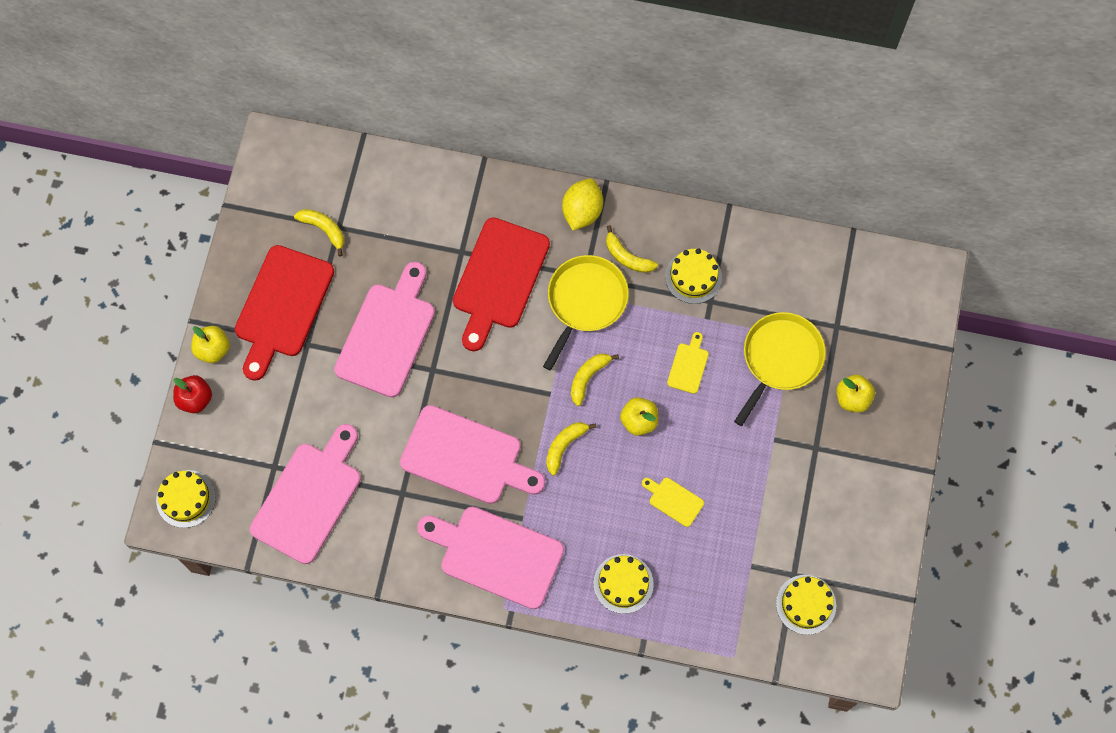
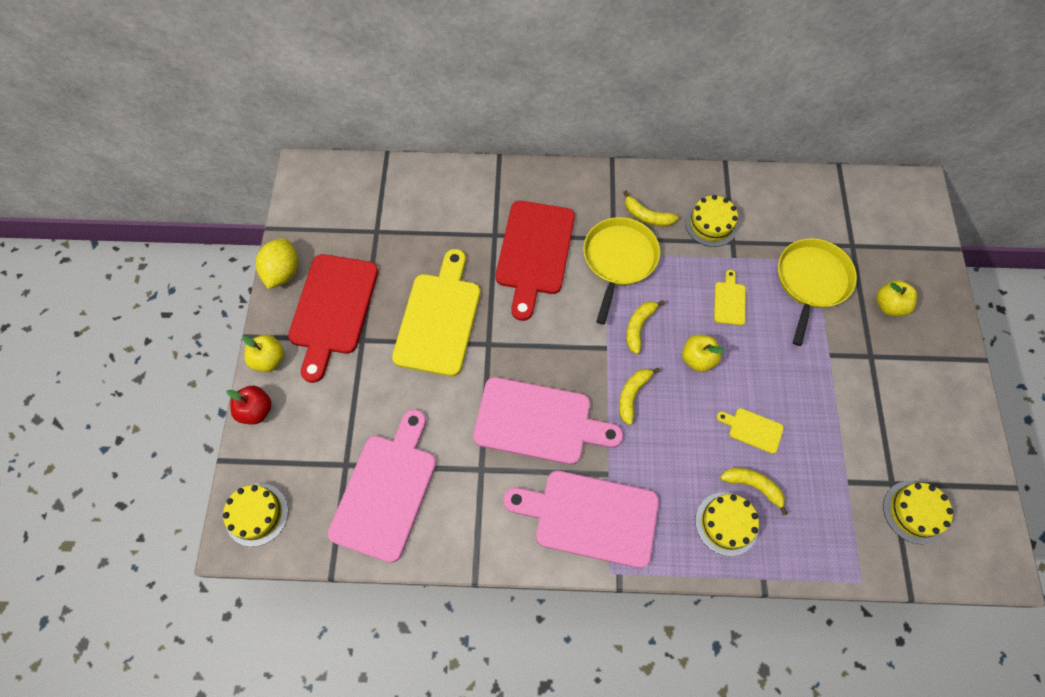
camera: 10 degrees left, 5 degrees down
(324, 229) = (363, 235): yellow banana -> yellow banana (753, 486)
(387, 334) = (439, 318): pink cutting board -> yellow cutting board
(582, 211) = (596, 185): yellow lemon -> yellow lemon (283, 272)

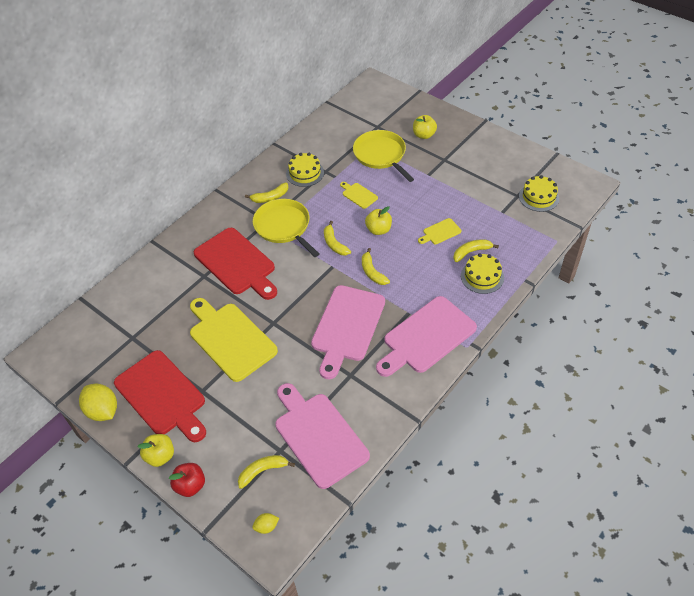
camera: 50 degrees left, 15 degrees down
(256, 514) = (266, 527): yellow cake -> yellow lemon
(312, 465) = (263, 471): none -> yellow banana
(539, 421) = (347, 327): pink cutting board -> pink cutting board turned 150 degrees clockwise

